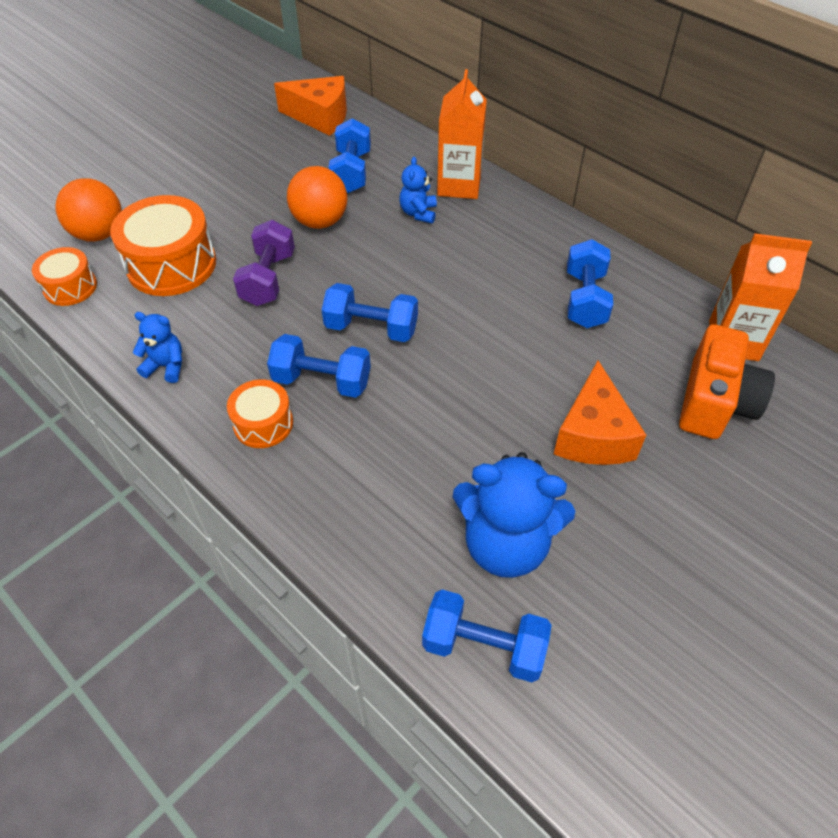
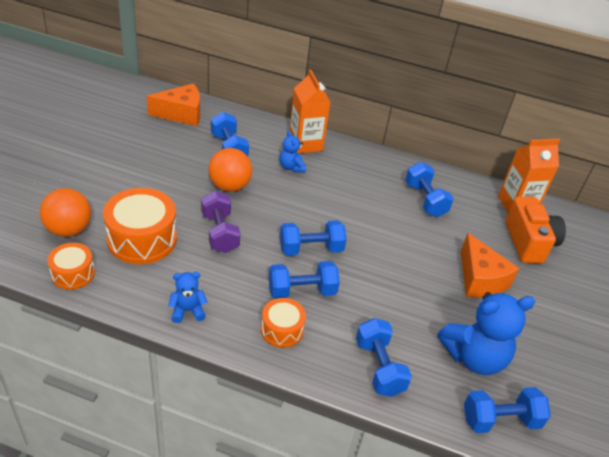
camera: 30 degrees left, 10 degrees down
(357, 513) = (379, 367): none -> blue dumbbell

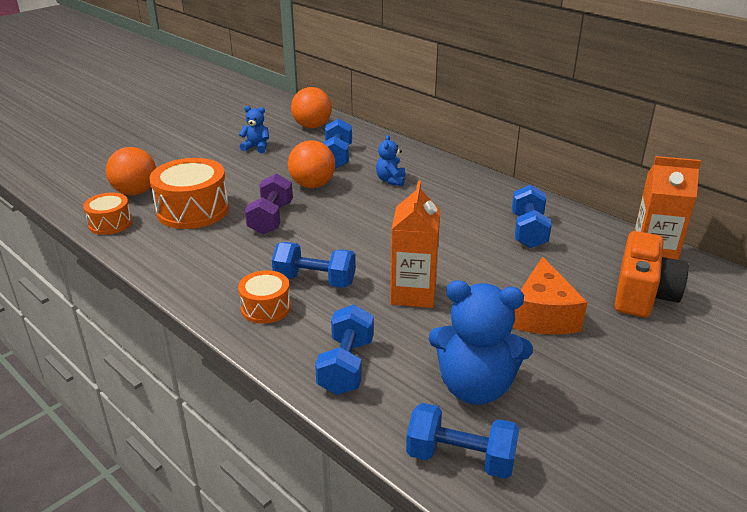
camera: 30 degrees right, 10 degrees down
(181, 114) = (312, 126): orange cheese -> orange ball
(187, 311) = (186, 271): blue teddy bear -> blue teddy bear (256, 147)
(305, 144) = (422, 164): orange carton -> orange carton (413, 294)
(310, 249) = (355, 248): blue dumbbell -> none

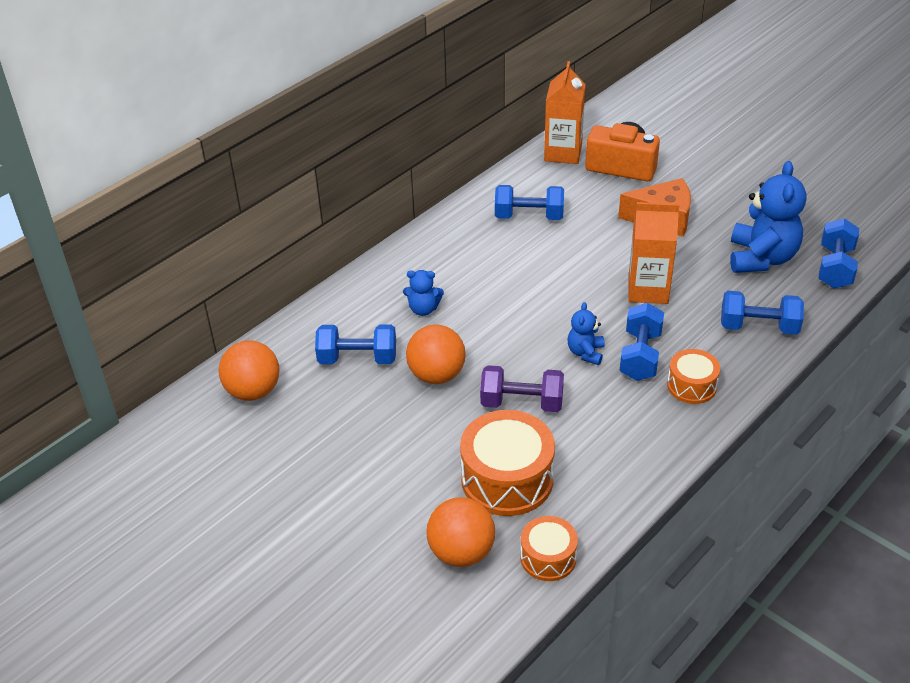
camera: 90 degrees left, 10 degrees up
(256, 147) = (321, 443): blue teddy bear -> blue teddy bear (585, 353)

